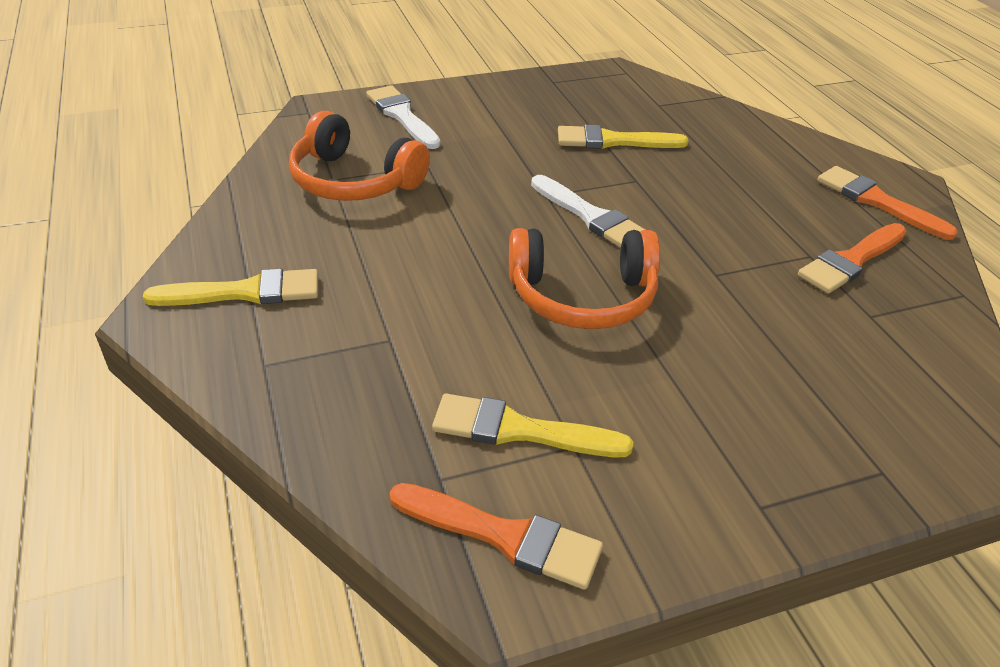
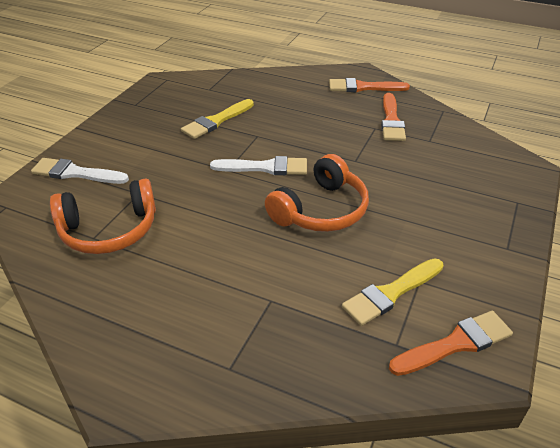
camera: 45 degrees left, 0 degrees up
(245, 292) = (150, 340): yellow brush -> none

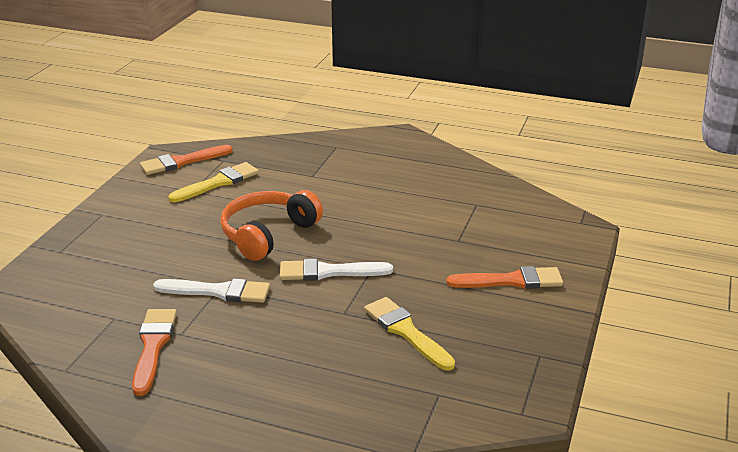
camera: 175 degrees right, 10 degrees down
(75, 173) = (540, 255): white brush -> white brush (218, 292)
(109, 230) = (466, 210): orange headphones -> none
(216, 121) = (406, 331): yellow brush -> yellow brush turned 75 degrees counterclockwise
(363, 87) = (175, 413): orange brush -> orange brush (511, 281)

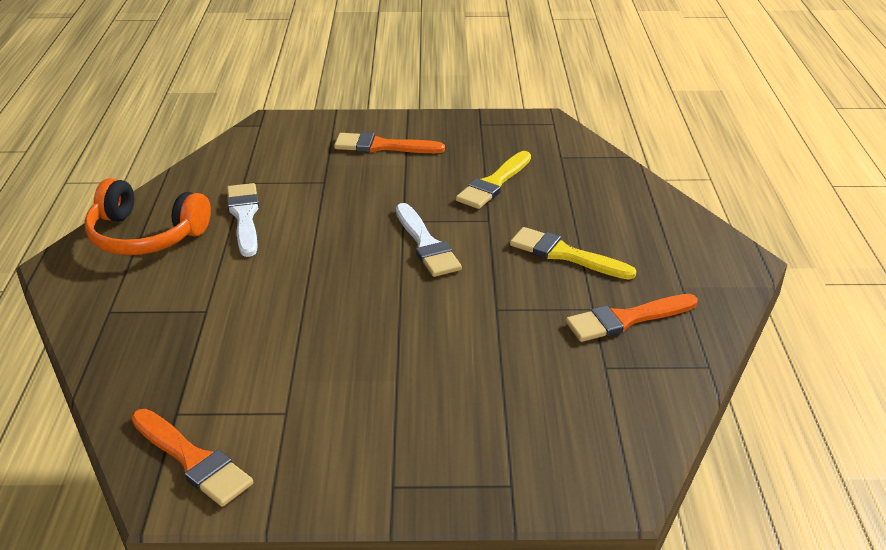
camera: 110 degrees left, 5 degrees up
(218, 183) = (253, 393): yellow brush -> yellow brush (565, 254)
(218, 292) = (507, 306): white brush -> white brush (244, 216)
(268, 234) = (372, 306): orange headphones -> orange headphones (145, 235)
(511, 281) = (382, 146): orange brush -> orange brush turned 60 degrees counterclockwise

